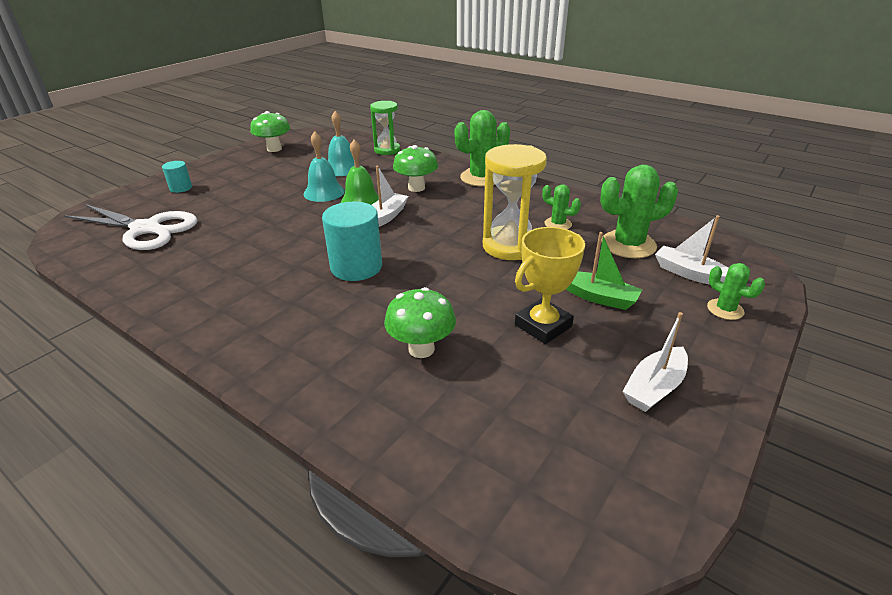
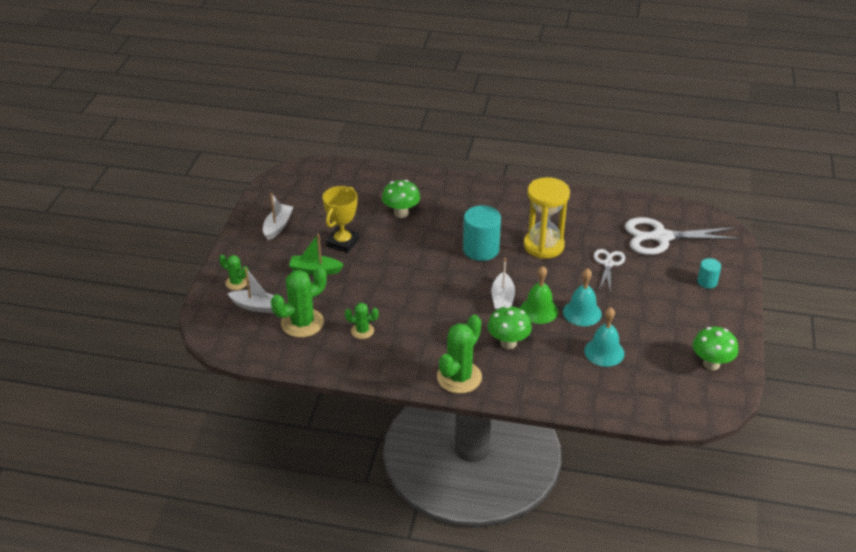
camera: 155 degrees right, 5 degrees up
(239, 220) = (608, 263): none -> white scissors
(387, 150) = (592, 399): green hourglass -> none
(509, 246) = (389, 296): yellow hourglass -> yellow hourglass (543, 246)

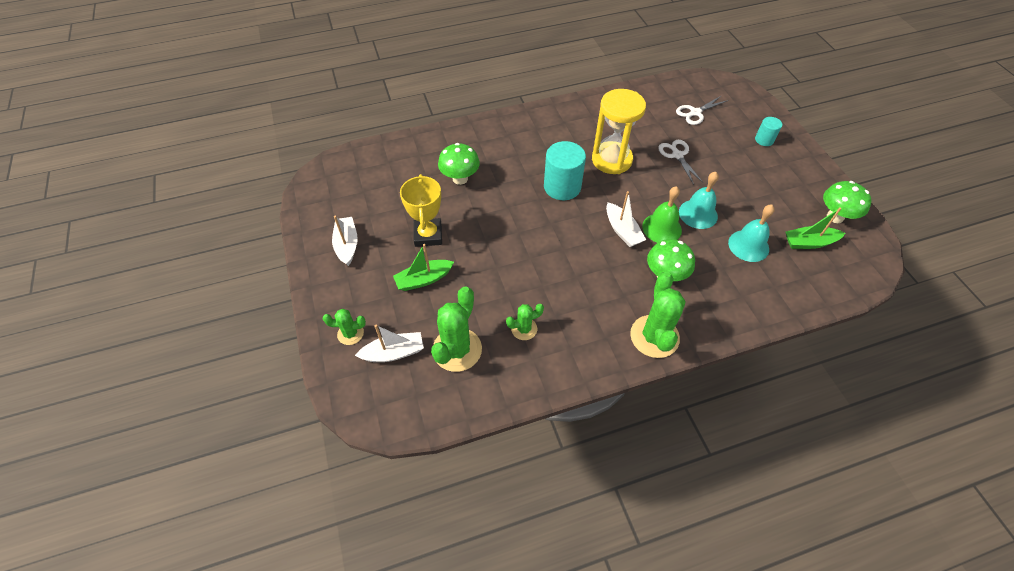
camera: 30 degrees left, 15 degrees up
(660, 237) = (695, 113): white scissors -> white scissors, size x0.55
(664, 372) = (809, 242): none -> green boat

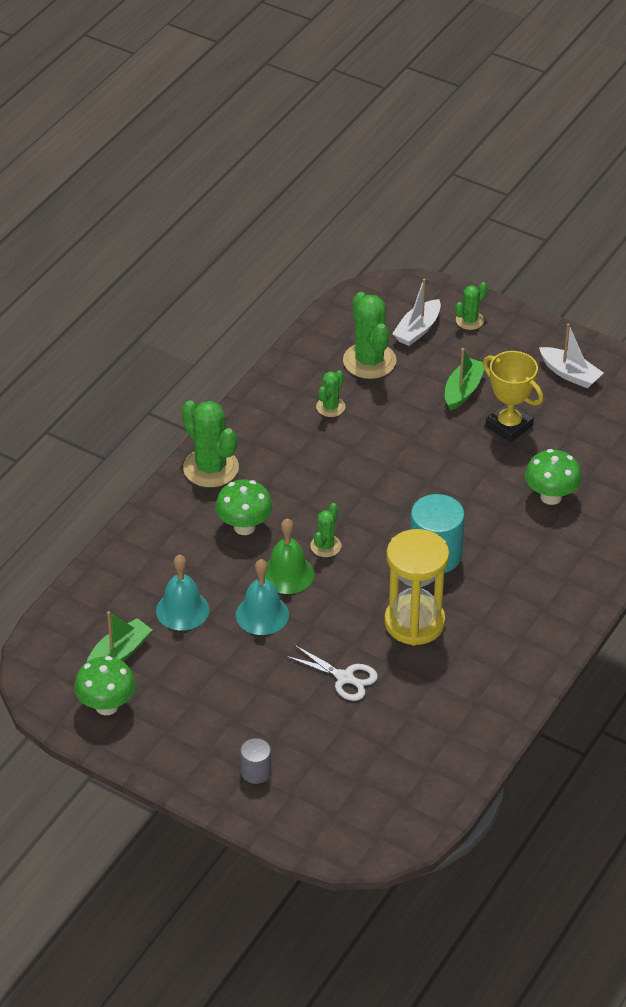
camera: 140 degrees right, 10 degrees down
(622, 231) = (325, 546): white boat -> green cactus
(695, 113) = (375, 761): white scissors -> none
(764, 140) = (256, 772): turquoise cylinder -> grey cylinder

